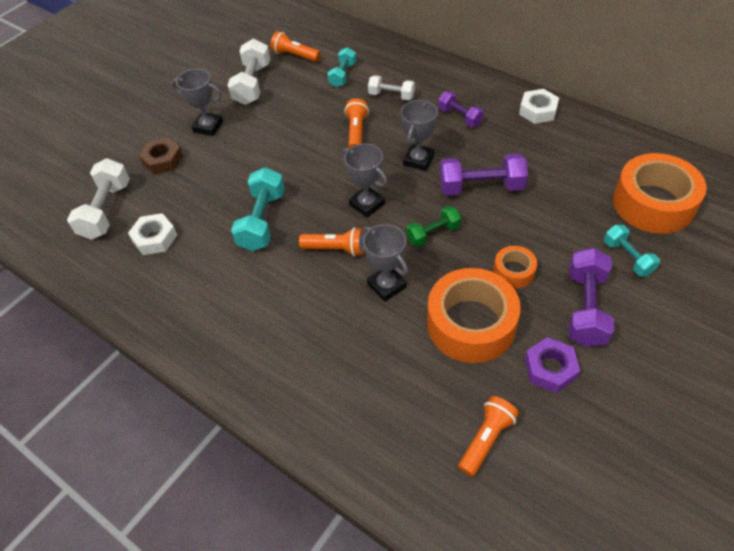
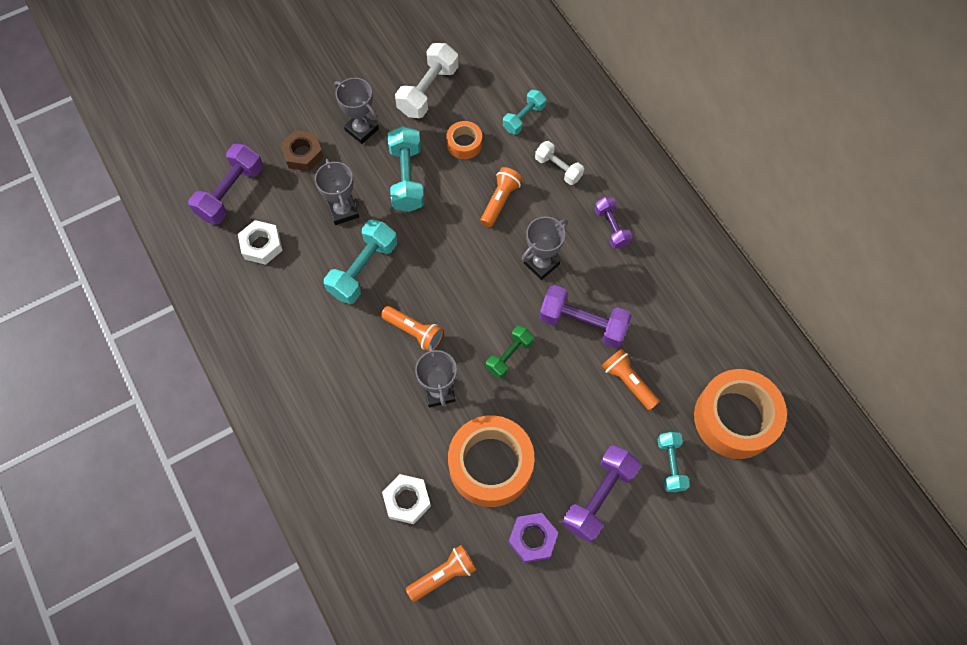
camera: 20 degrees right, 15 degrees up
(106, 210) = (231, 193): white dumbbell -> purple dumbbell
(266, 144) = (407, 178): none -> turquoise dumbbell
(295, 56) = (488, 69): orange flashlight -> orange flashlight (628, 382)
(367, 204) = (466, 294): grey trophy -> grey trophy (343, 211)
(433, 234) = (509, 355): green dumbbell -> green dumbbell turned 45 degrees counterclockwise
(514, 271) = (558, 430): orange tape -> orange tape (464, 144)
(538, 111) = (694, 255): white nut -> white nut (407, 500)

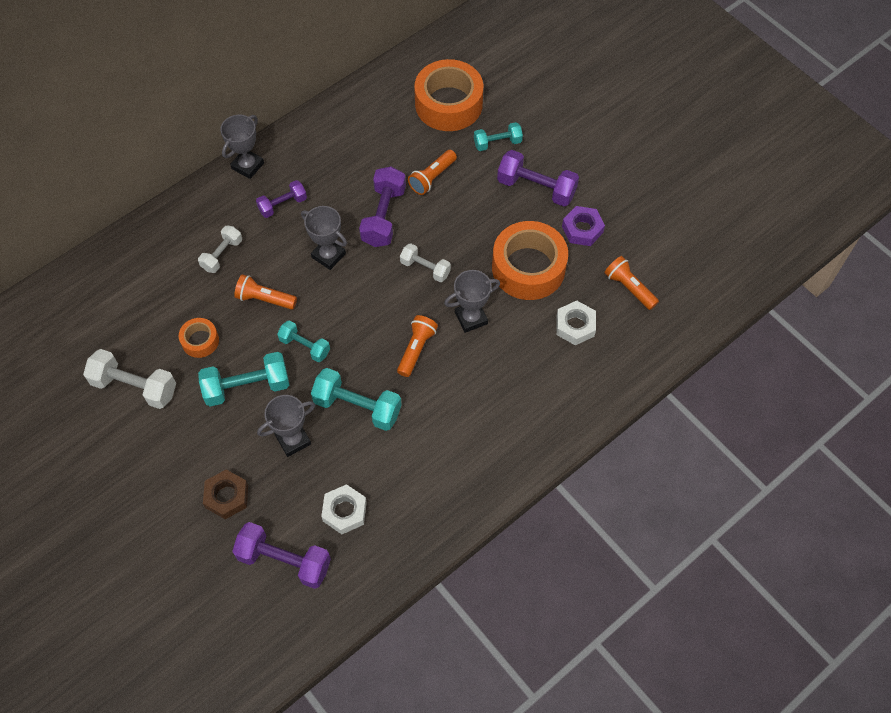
camera: 100 degrees left, 5 degrees down
(361, 129) = (190, 443): grey trophy -> grey trophy (248, 166)
(509, 355) = (425, 268): green dumbbell -> white dumbbell
(524, 118) = (164, 292): turquoise dumbbell -> turquoise dumbbell (305, 346)

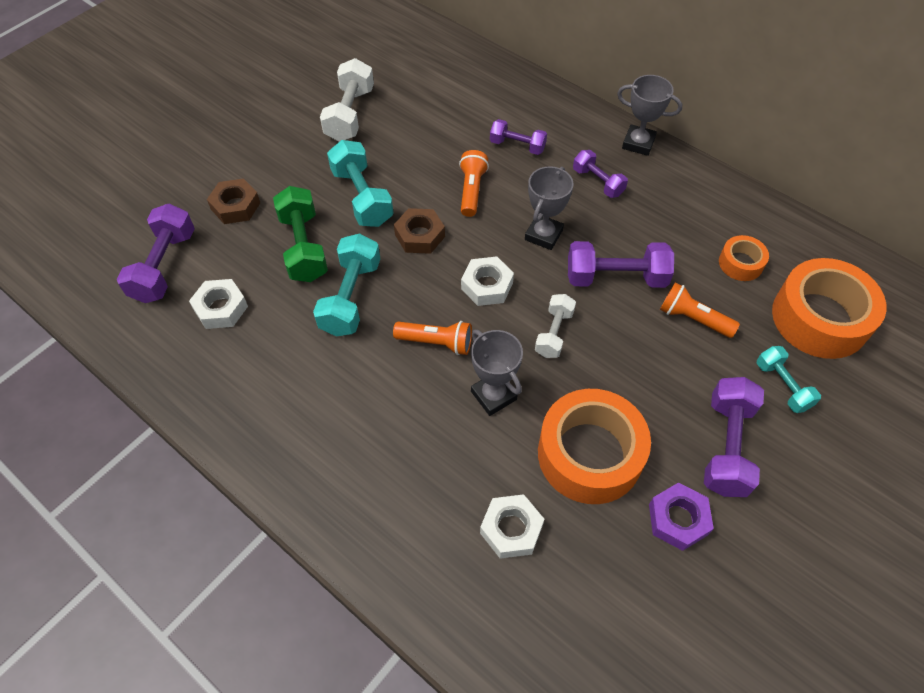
camera: 80 degrees right, 5 degrees down
(200, 341) = (409, 150): orange tape -> orange tape (740, 263)
(222, 255) = (517, 146): white dumbbell -> purple dumbbell
(293, 440) = (304, 247): grey trophy -> green dumbbell
(305, 346) = (420, 236): turquoise dumbbell -> brown nut
(370, 305) = (487, 286): none -> white nut
(629, 288) = (595, 602): orange flashlight -> none

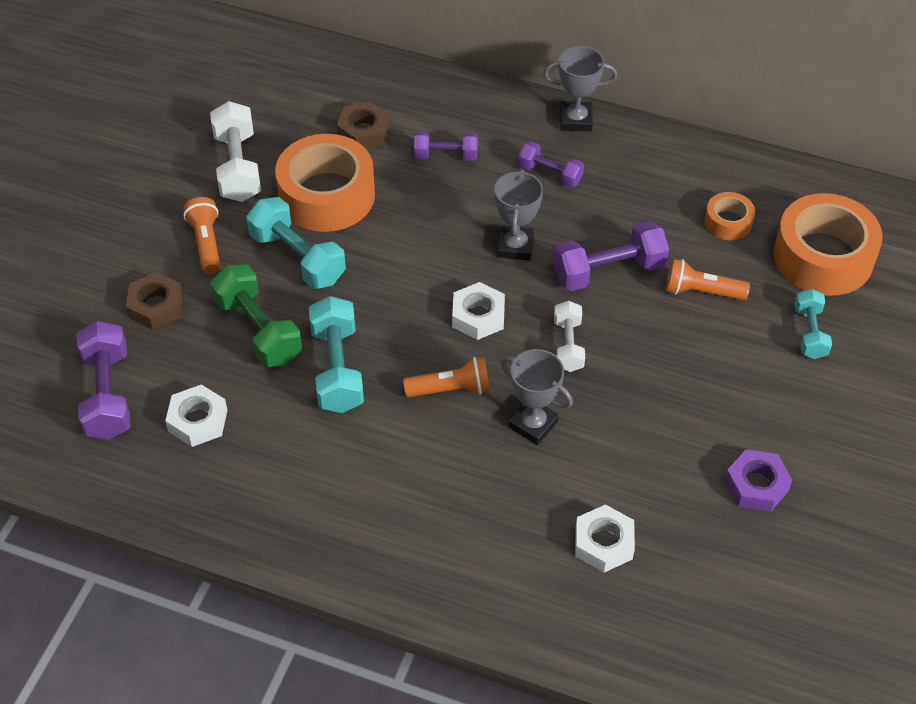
camera: 20 degrees left, 5 degrees down
(420, 236) = (382, 283): brown nut -> brown nut (363, 131)
(472, 190) = (417, 219): orange flashlight -> orange flashlight (206, 243)
(589, 454) = (650, 451): orange tape -> orange tape (326, 195)
(726, 446) = (777, 405): purple dumbbell -> none
(782, 386) = (809, 333): turquoise dumbbell -> turquoise dumbbell turned 45 degrees clockwise

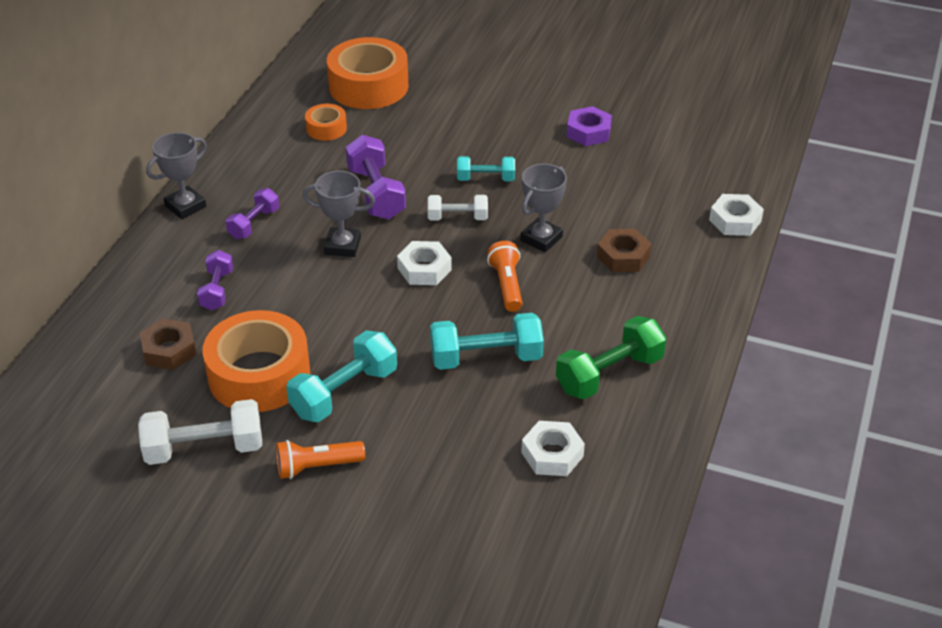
camera: 90 degrees left, 10 degrees down
(108, 394) = (523, 530): purple dumbbell -> none
(156, 306) = (404, 501): brown nut -> brown nut (623, 256)
(258, 330) = (438, 417): green dumbbell -> green dumbbell (609, 374)
(576, 120) = (185, 206): grey trophy -> grey trophy turned 45 degrees clockwise
(603, 543) = (650, 205): white nut -> white nut (735, 220)
(701, 291) = (401, 146): orange flashlight -> none
(809, 333) = (445, 98): turquoise dumbbell -> turquoise dumbbell (485, 179)

